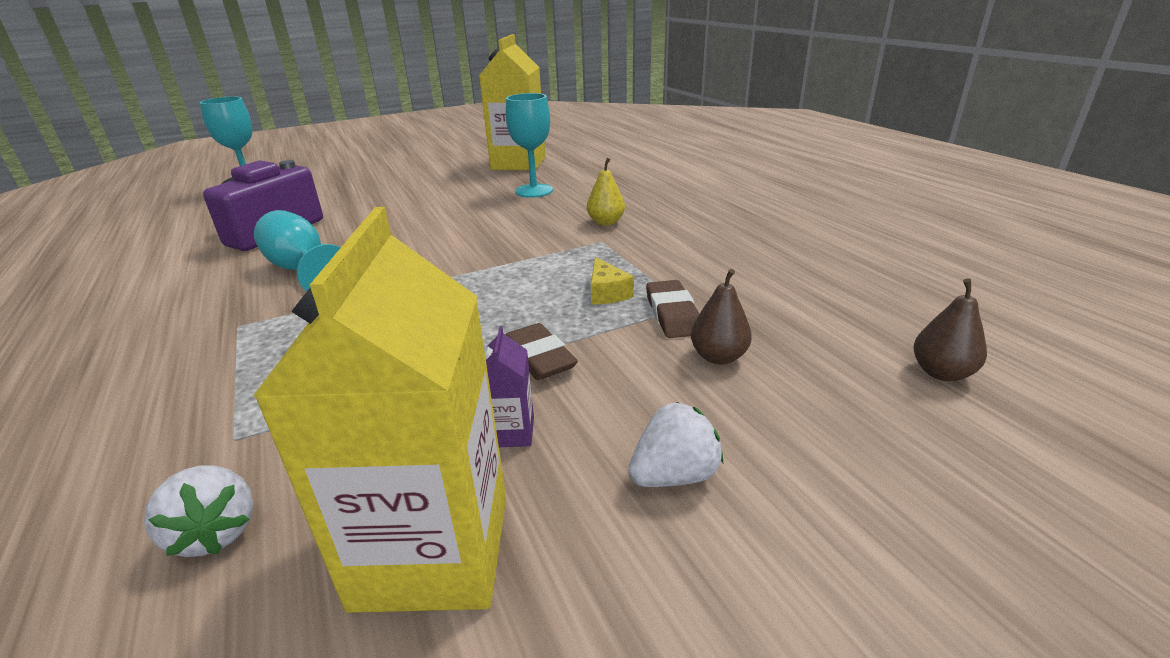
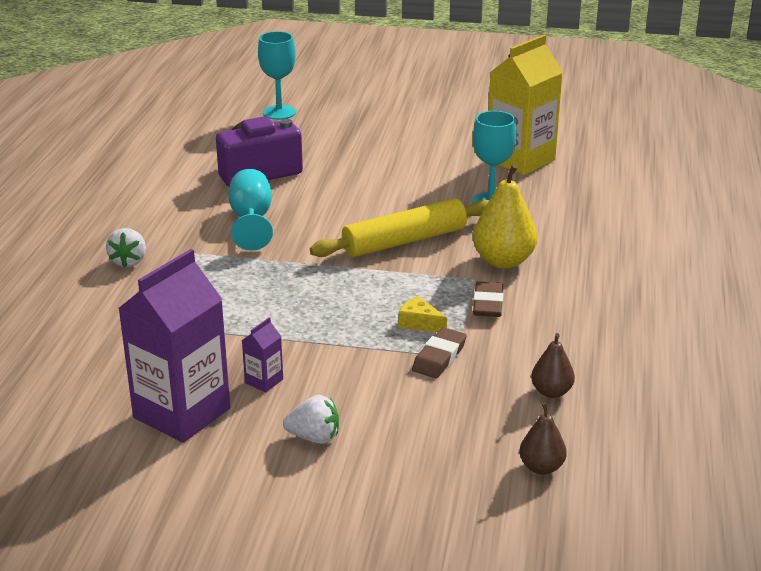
camera: 35 degrees right, 0 degrees up
(215, 532) = (107, 364): white strawberry -> white strawberry (129, 261)
(433, 550) = (182, 413): yellow carton -> purple carton
(495, 236) = (404, 241): none -> yellow rolling pin
(539, 357) = (324, 348): brown eraser -> brown eraser (488, 304)
(606, 222) = (503, 261): yellow pear -> yellow pear, size x1.75
(607, 293) = (419, 323): yellow cheese -> yellow cheese turned 105 degrees clockwise
(718, 357) = (425, 396): brown pear -> brown pear (551, 392)

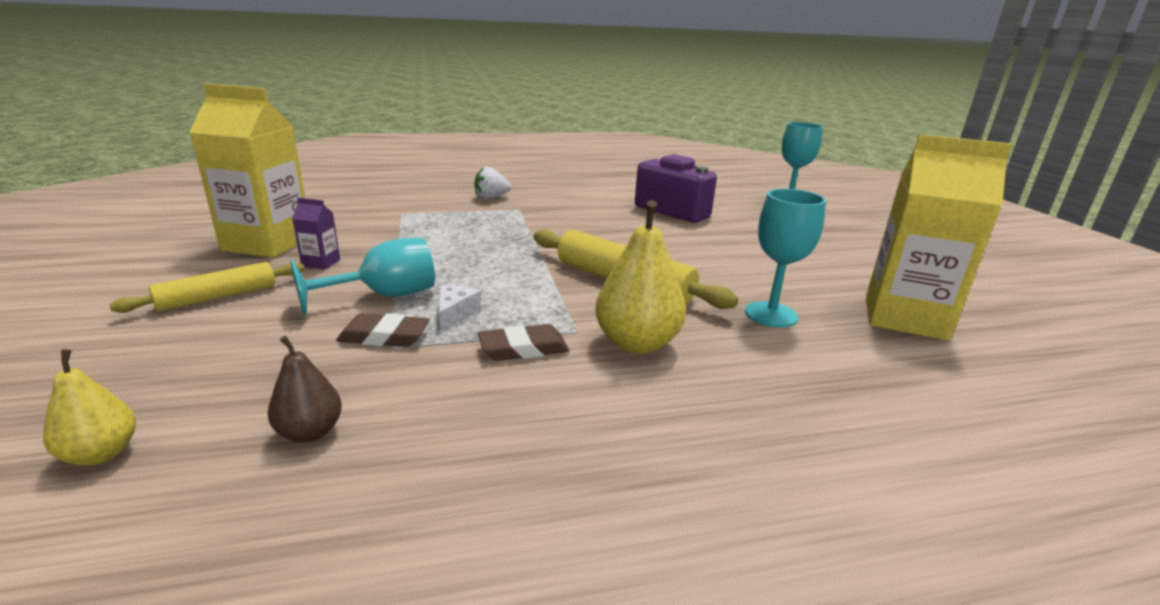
camera: 65 degrees right, 5 degrees down
(182, 413) = (267, 244): purple carton -> yellow carton
(251, 221) = (591, 220): turquoise goblet -> turquoise goblet (385, 296)
(314, 437) = (218, 297): white strawberry -> yellow rolling pin
(419, 323) = (455, 314): yellow cheese -> white cheese
(541, 467) = (101, 454): brown pear -> yellow pear

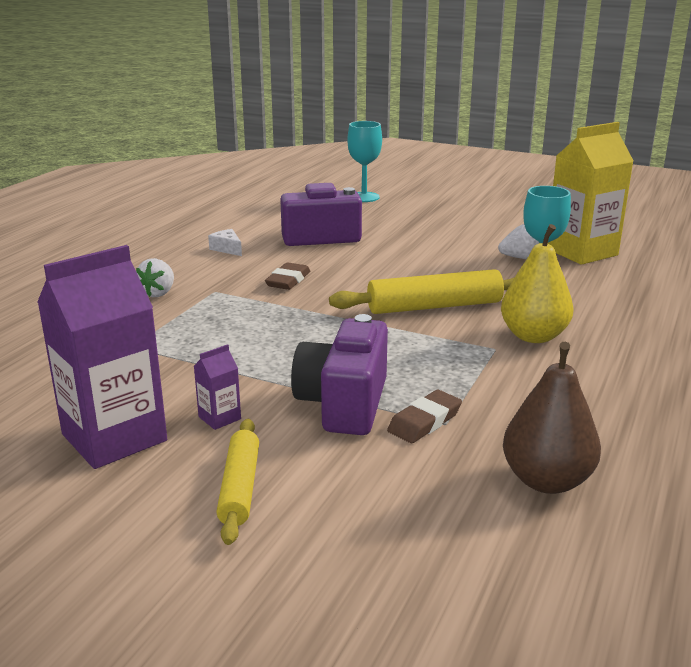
camera: 50 degrees left, 0 degrees up
(101, 454) = (504, 574): yellow pear -> none
(267, 244) = (114, 437): yellow carton -> purple carton
(310, 432) = (546, 480): brown pear -> brown pear, size x1.75
(385, 296) = (344, 404): turquoise goblet -> purple camera
(455, 314) = (417, 384): white cheese -> white cheese (227, 249)
(523, 348) = (501, 374): brown eraser -> brown eraser (288, 280)
(812, 290) = (519, 258): none -> white strawberry

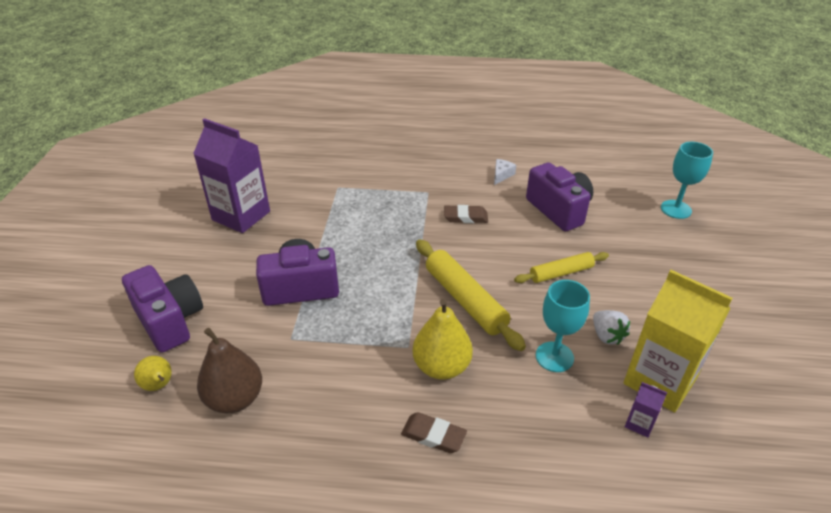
camera: 70 degrees right, 15 degrees up
(158, 293) = (412, 172): white strawberry -> none
(219, 418) = (270, 244): purple carton -> purple carton (639, 423)
(240, 487) = (205, 271): yellow rolling pin -> yellow rolling pin (561, 273)
(346, 535) = (169, 321): none -> purple camera
(424, 421) = (290, 328): brown eraser -> brown eraser (433, 435)
(499, 554) = (159, 385): none -> yellow pear

